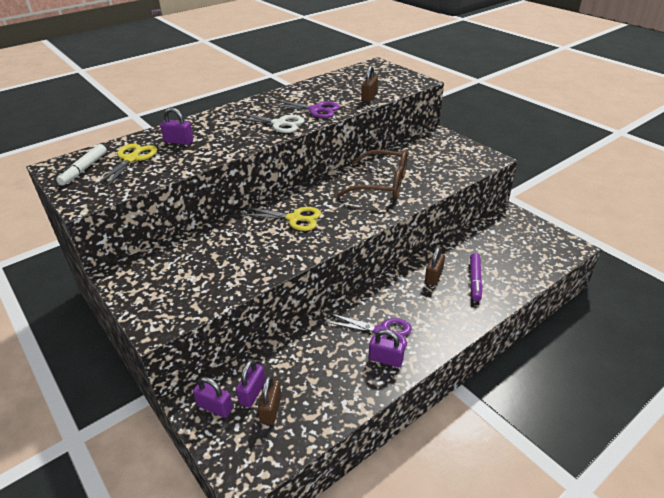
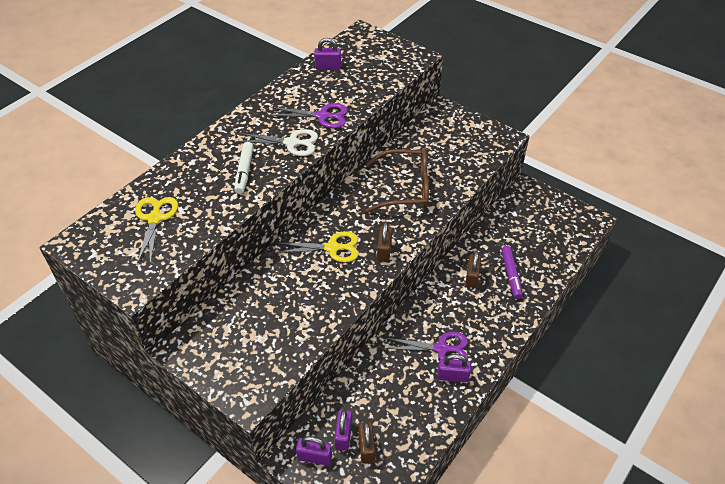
camera: 15 degrees left, 10 degrees up
(84, 169) = (110, 241): white marker -> white marker (244, 172)
(179, 141) = (194, 185): purple padlock -> purple padlock (328, 67)
(369, 97) = (372, 89): brown padlock -> brown padlock (384, 251)

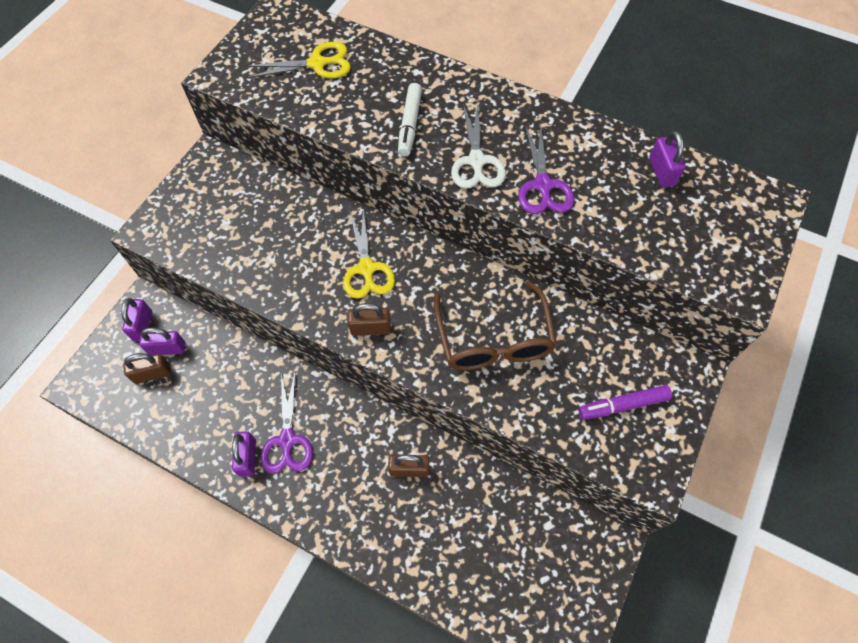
camera: 80 degrees right, 15 degrees up
(244, 172) = (410, 124): white marker -> white marker turned 75 degrees counterclockwise
(511, 275) = (422, 525): purple marker -> purple marker (623, 405)

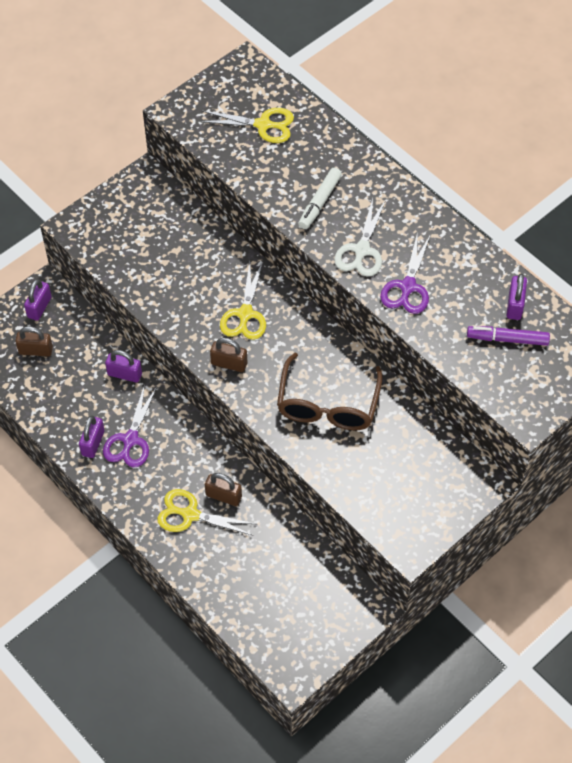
camera: 20 degrees right, 5 degrees down
(167, 348) = (54, 333): purple padlock -> purple padlock (124, 374)
(382, 504) = (190, 515): none -> yellow scissors
(623, 405) = (411, 488): purple marker -> purple marker (507, 339)

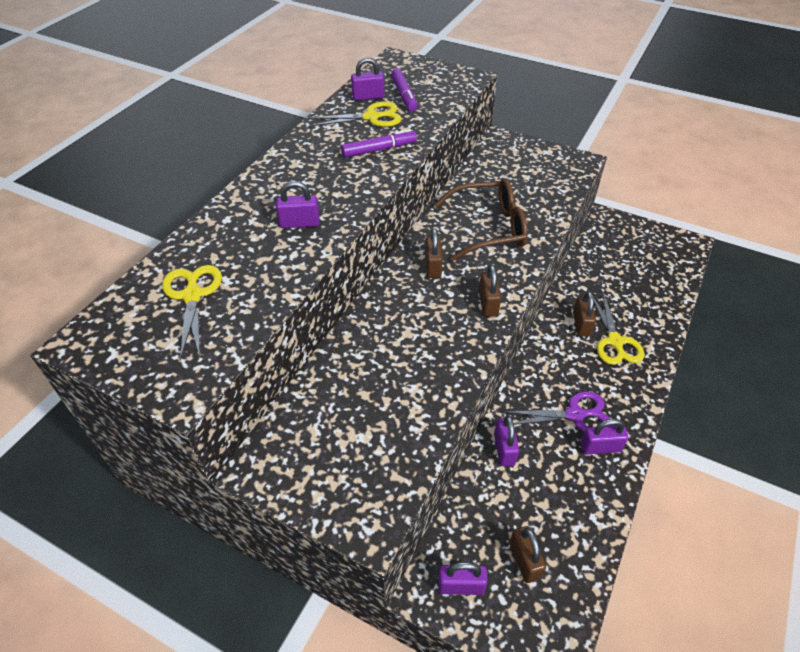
camera: 110 degrees left, 10 degrees down
(245, 314) = (423, 308): yellow scissors -> yellow scissors (371, 117)
(293, 338) = (433, 266): none -> brown padlock
(320, 202) = (299, 223): white marker -> purple padlock
(362, 250) = (350, 183): white scissors -> none
(408, 287) = (379, 149): purple scissors -> purple marker

